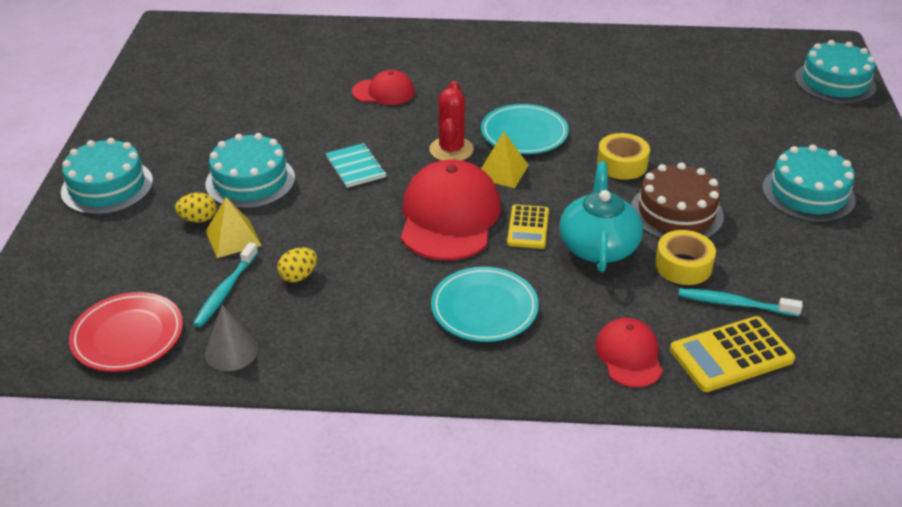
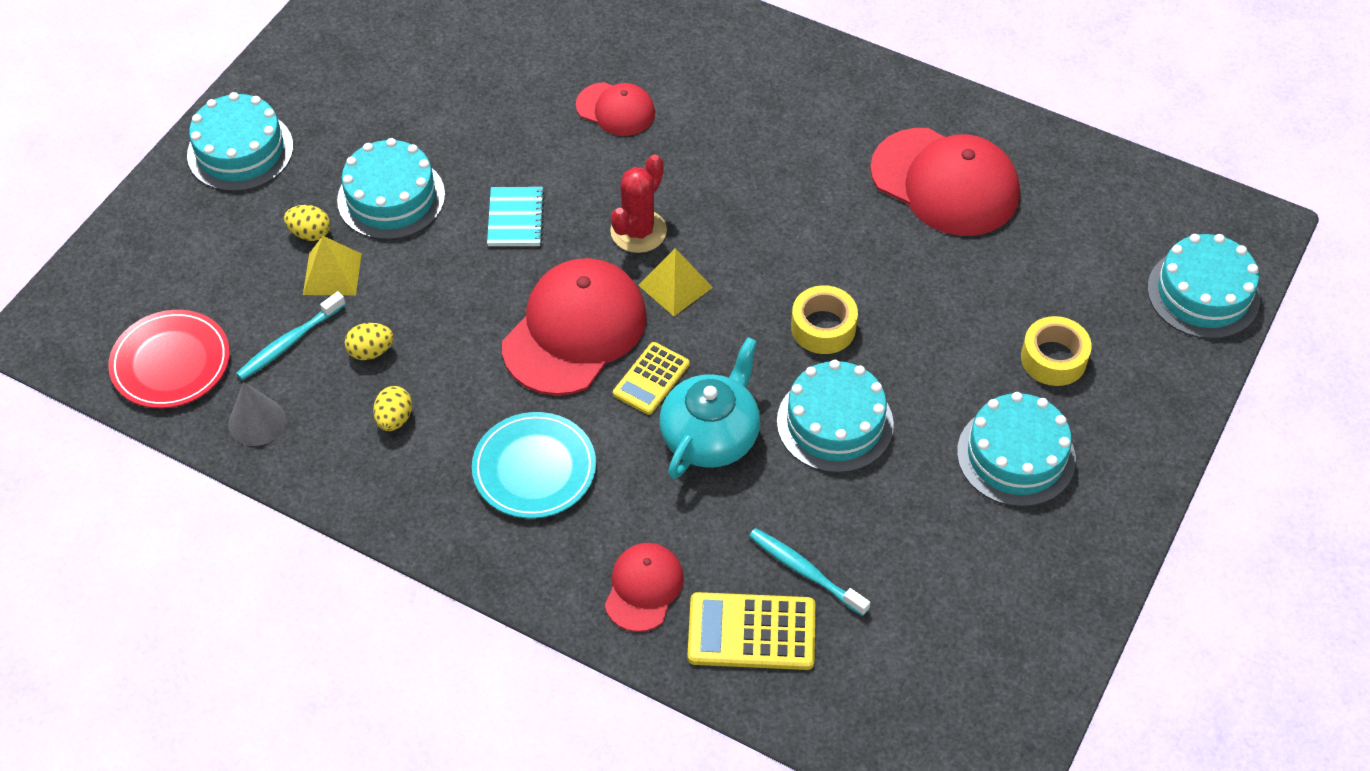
camera: 25 degrees right, 15 degrees up
(348, 312) = (394, 419): none -> yellow egg
(524, 133) = (740, 236): turquoise plate -> none
(632, 72) = (945, 182): none -> red cap
(676, 212) = (835, 423): brown cake -> turquoise cake
(683, 266) = (787, 499): yellow tape -> yellow tape (1053, 358)

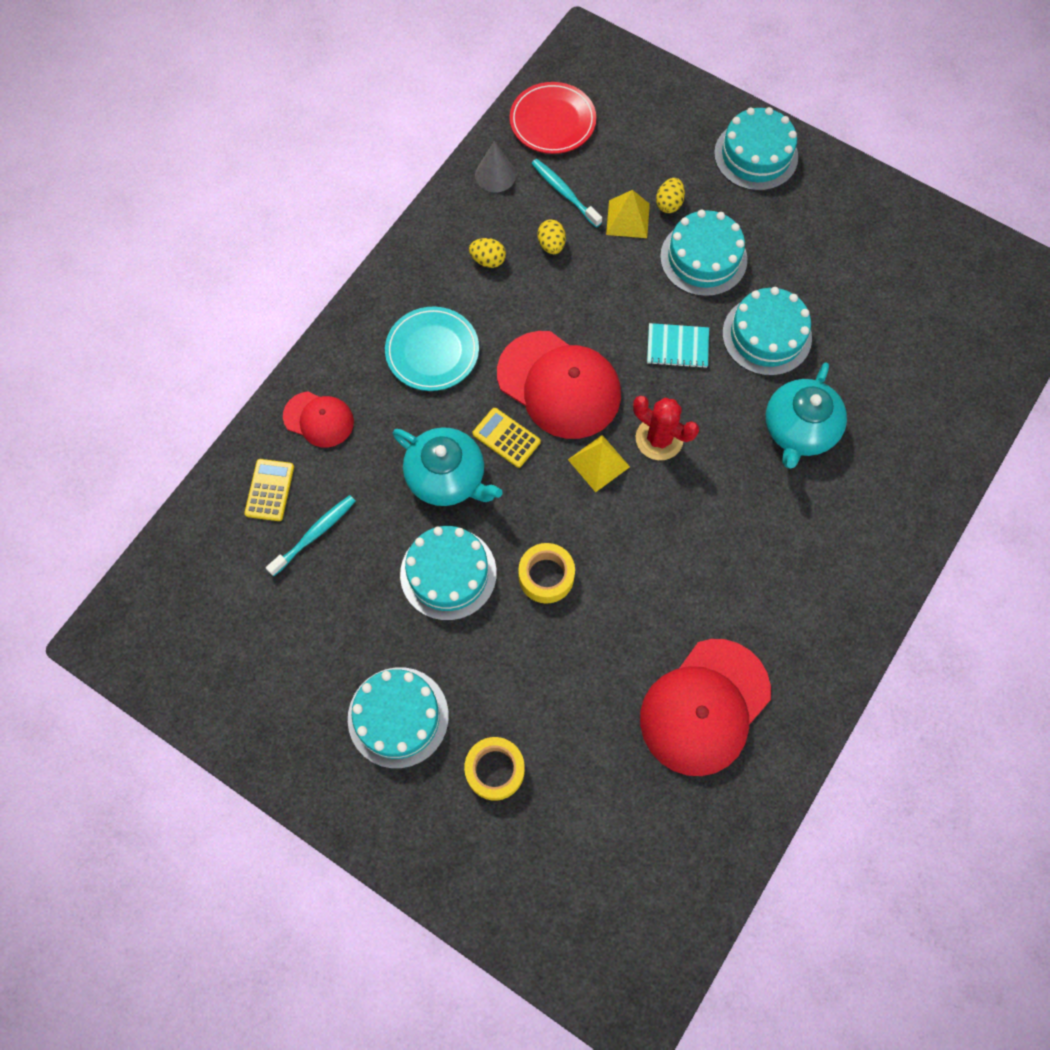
camera: 95 degrees right, 15 degrees up
(616, 109) = (799, 430): red cap -> turquoise teapot
(751, 632) = (269, 490): yellow calculator -> yellow calculator, size x0.66
(1203, 293) = (557, 932): turquoise cake -> turquoise cake (766, 335)

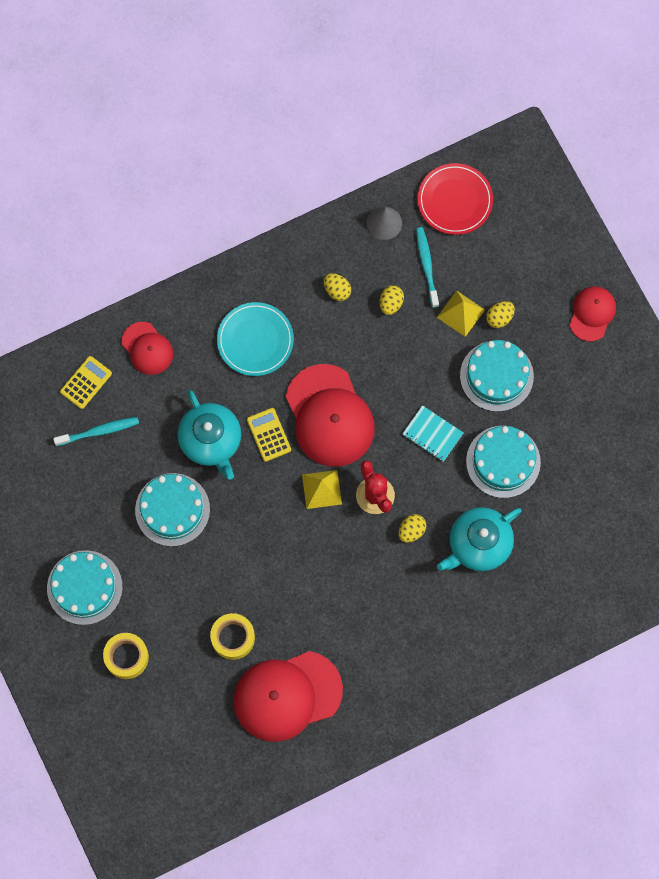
camera: 30 degrees right, 5 degrees up
(546, 576) = (236, 549): yellow tape -> yellow tape (233, 638)
(721, 454) = (411, 531): none -> yellow egg
(756, 155) = (592, 314): turquoise cake -> red cap

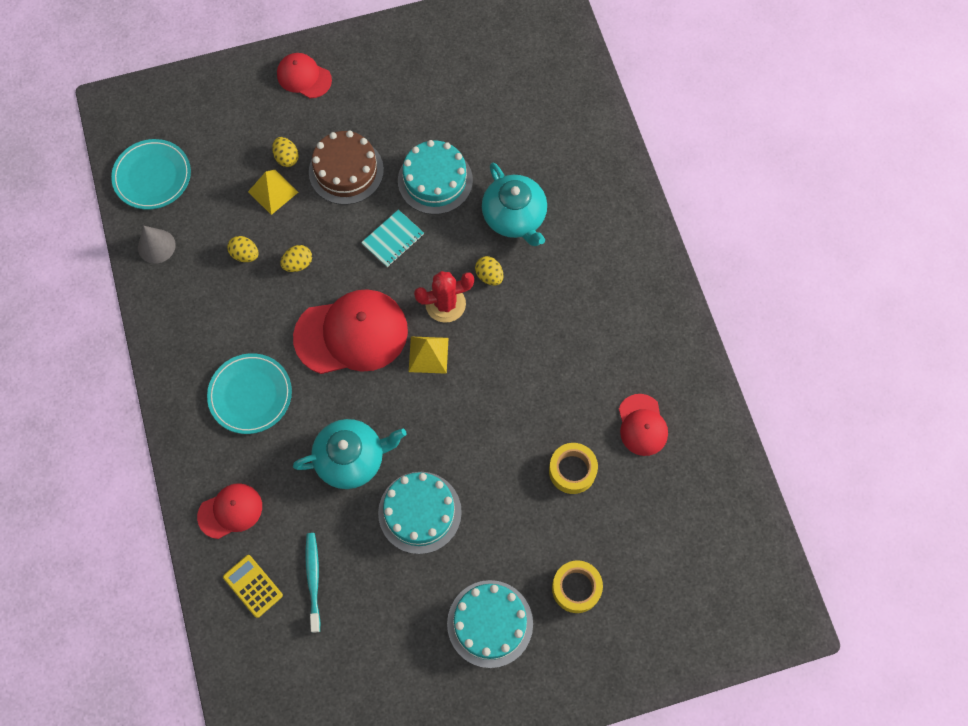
camera: 80 degrees left, 5 degrees down
(269, 435) = (358, 398): yellow calculator -> none
(287, 696) = (642, 425): red cap -> red cap, size x0.55
(337, 290) = (217, 304): yellow egg -> yellow egg (298, 264)
(426, 266) = (214, 214): turquoise toothbrush -> none
(455, 200) = (152, 176): red plate -> turquoise plate
(496, 376) = (346, 171): turquoise cake -> brown cake

